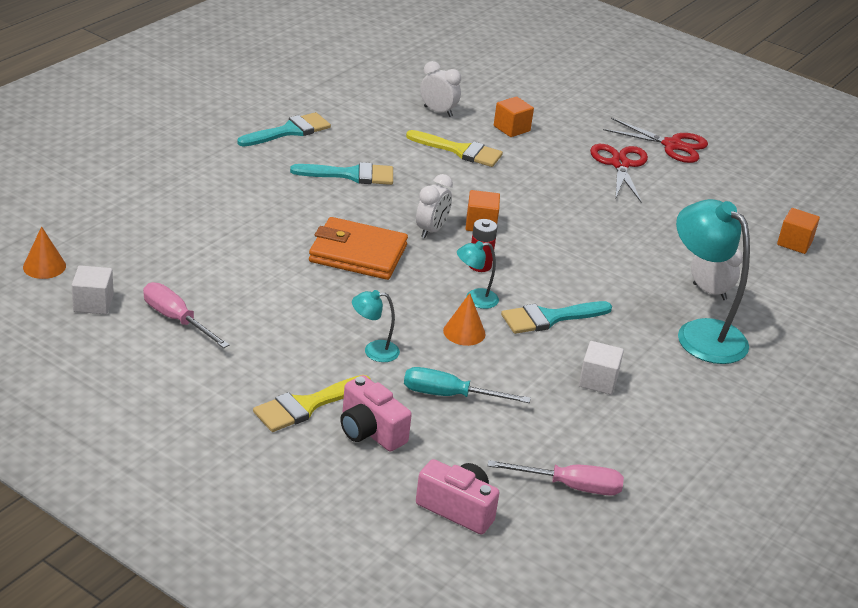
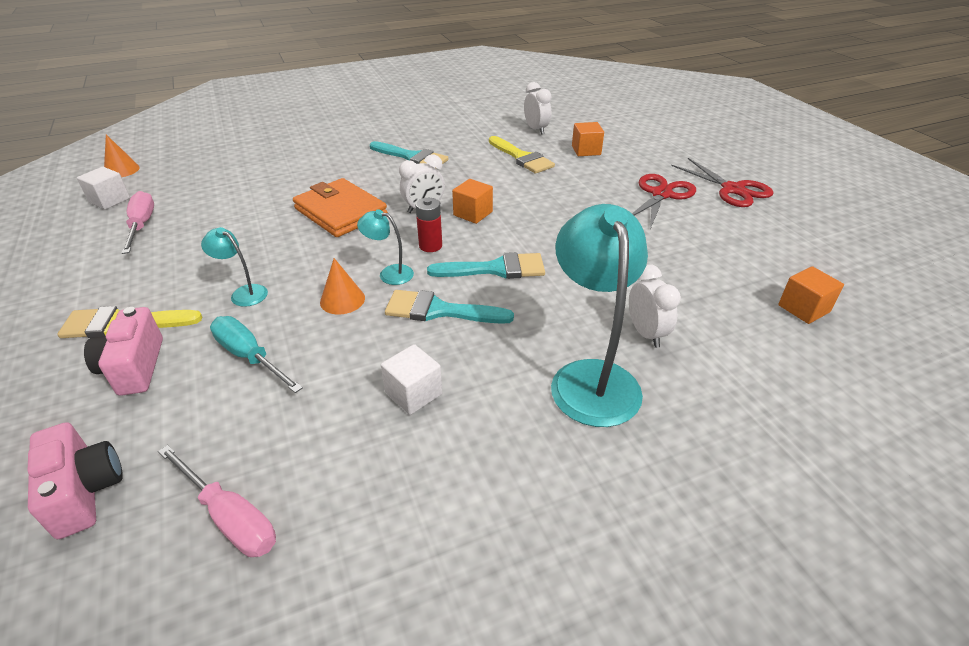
camera: 35 degrees right, 5 degrees up
(289, 131) = (405, 123): turquoise brush -> turquoise brush (496, 269)

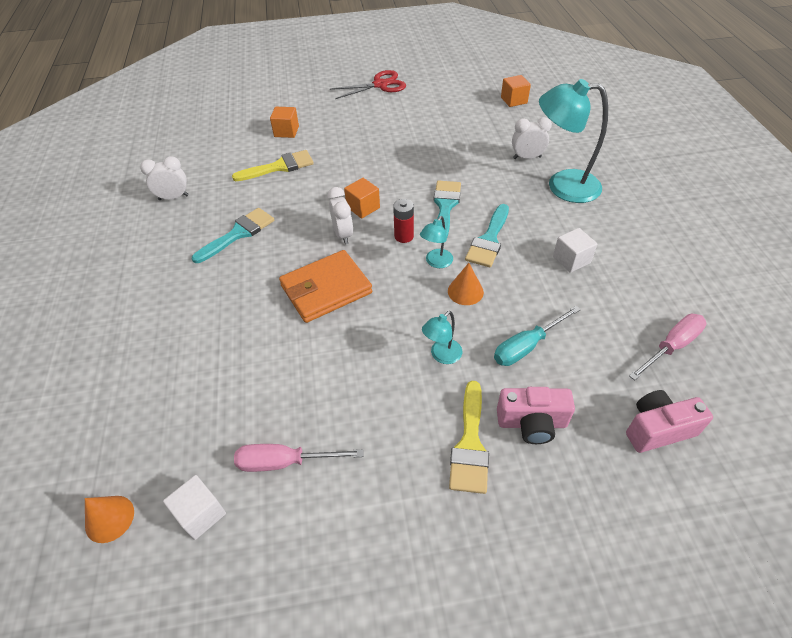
camera: 75 degrees left, 10 degrees up
(536, 129) = (228, 150): white clock -> white clock (173, 197)
(661, 194) = (374, 114): red scissors -> none

